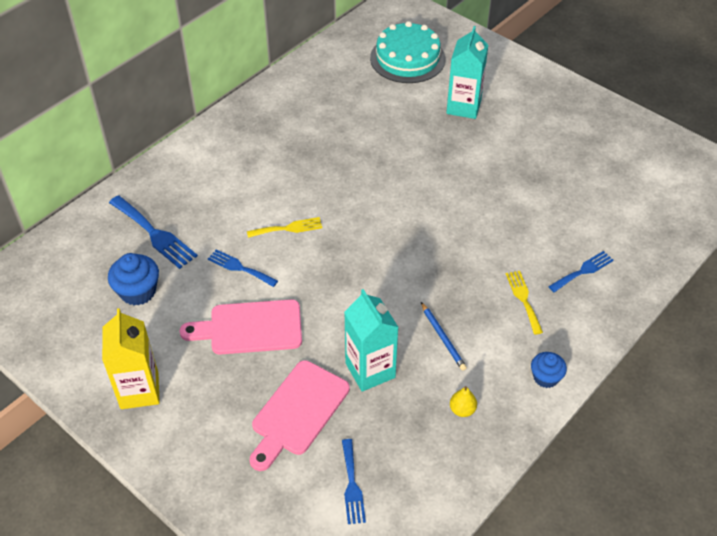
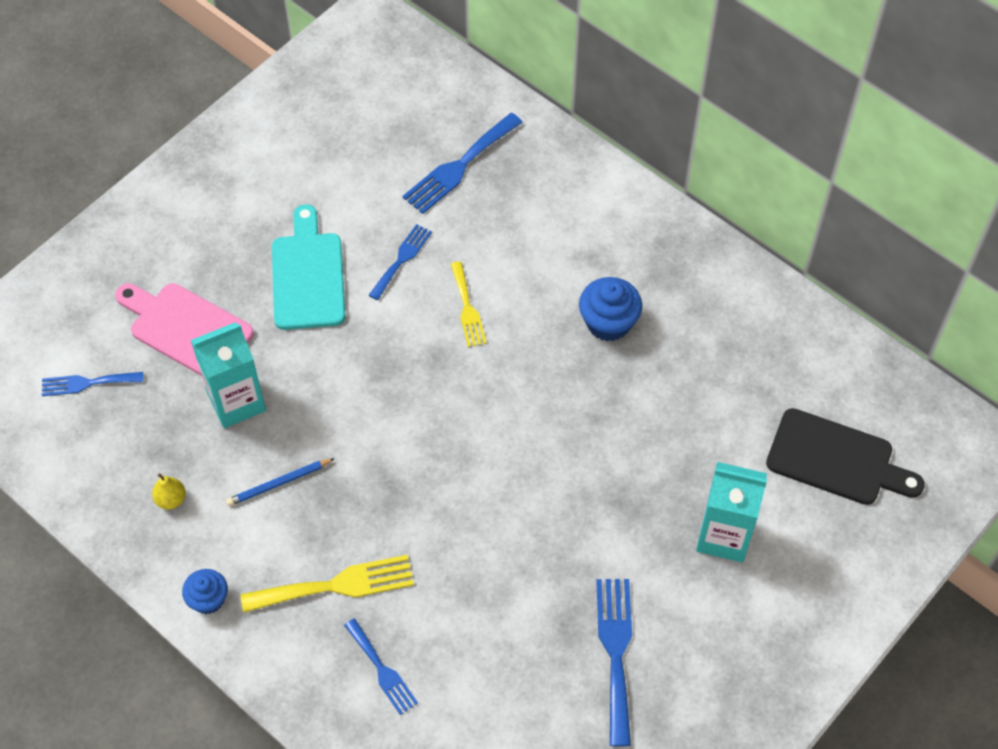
camera: 90 degrees right, 10 degrees up
(138, 291) = (368, 160): blue cupcake -> blue cupcake (608, 322)
(139, 390) = (229, 178): yellow carton -> none
(250, 328) = (308, 275): pink cutting board -> turquoise cutting board
(407, 58) = (836, 459): turquoise cake -> black cutting board
(524, 299) = (335, 586): yellow fork -> yellow fork, size x1.59
(550, 156) = (616, 653): none -> blue fork

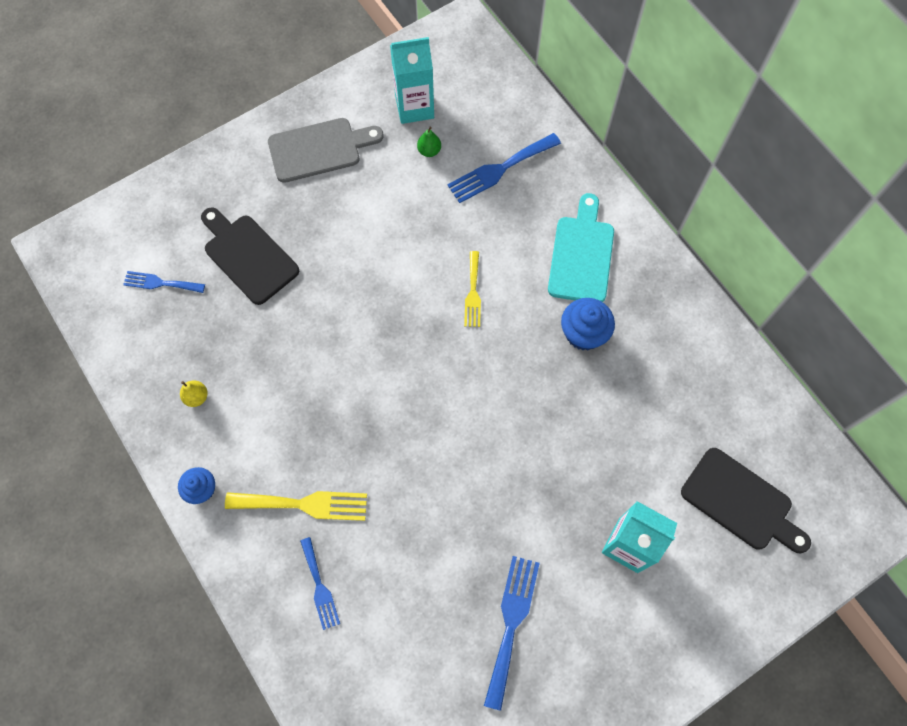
camera: 15 degrees right, 10 degrees up
(186, 329) = (248, 256): pink cutting board -> black cutting board
(236, 402) = (269, 327): turquoise carton -> turquoise carton (414, 107)
(237, 191) = (319, 149): none -> grey cutting board
(279, 483) = (283, 405): blue pencil -> none
(308, 275) = (354, 234): turquoise cutting board -> turquoise cutting board (581, 255)
(370, 164) = (429, 151): none -> green pear
(401, 260) = (432, 238): blue fork -> none

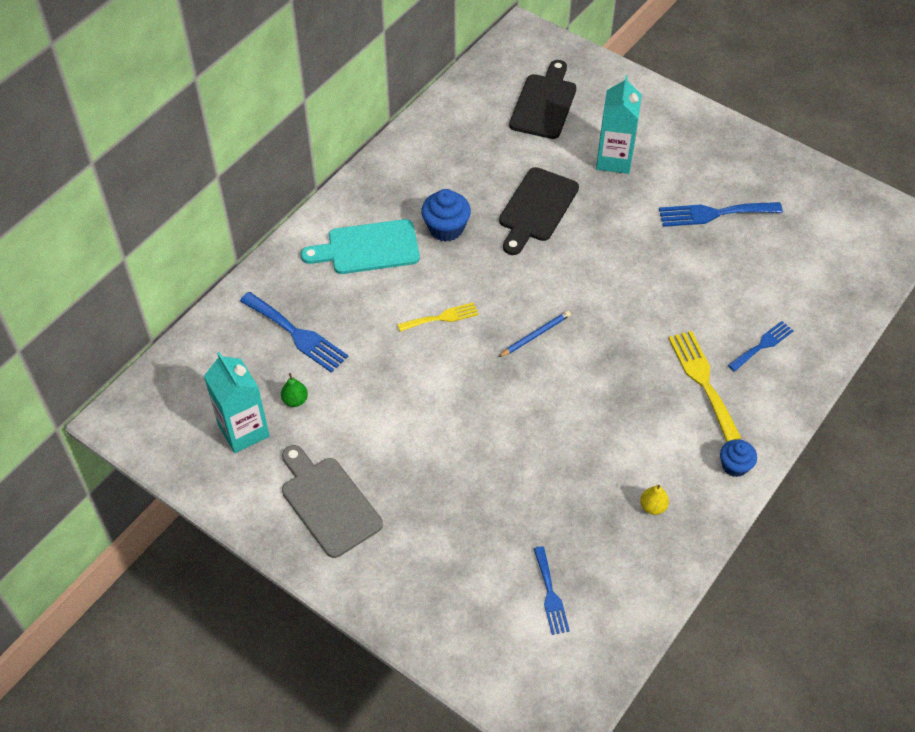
camera: 110 degrees left, 15 degrees down
(248, 256) = (483, 522): black cutting board -> black cutting board (536, 208)
(420, 369) = (535, 335): none -> blue pencil

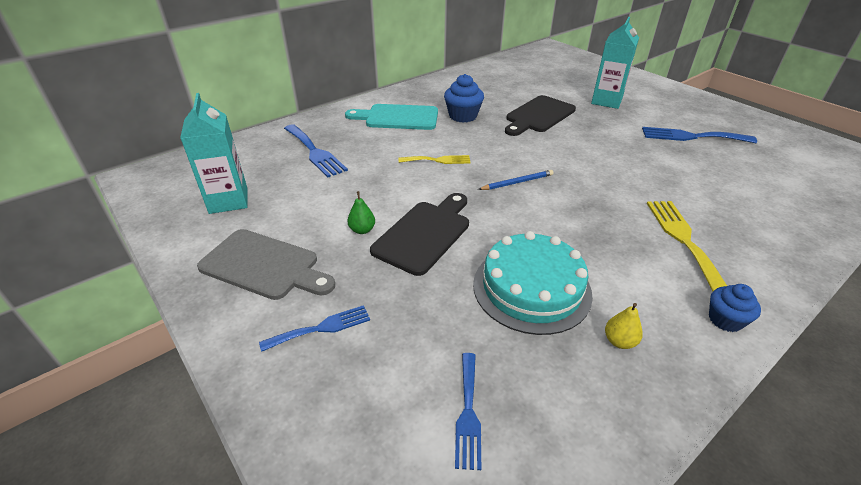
camera: 15 degrees right, 15 degrees down
(295, 400) = (286, 189): green pear -> green pear (362, 230)
(328, 502) = (264, 265): grey cutting board -> grey cutting board turned 135 degrees clockwise
(544, 103) = (557, 73): black cutting board -> black cutting board (424, 234)
(575, 470) = (531, 288): none -> turquoise cake
(762, 345) = (747, 223): blue fork -> blue fork (320, 328)

